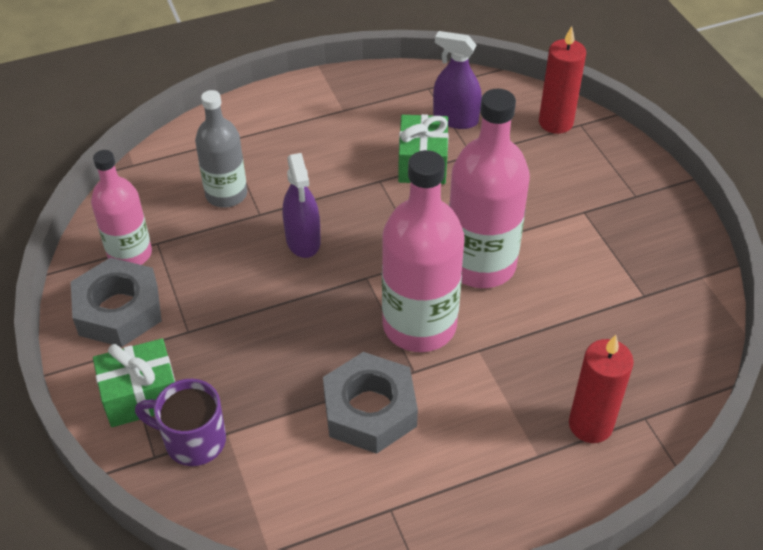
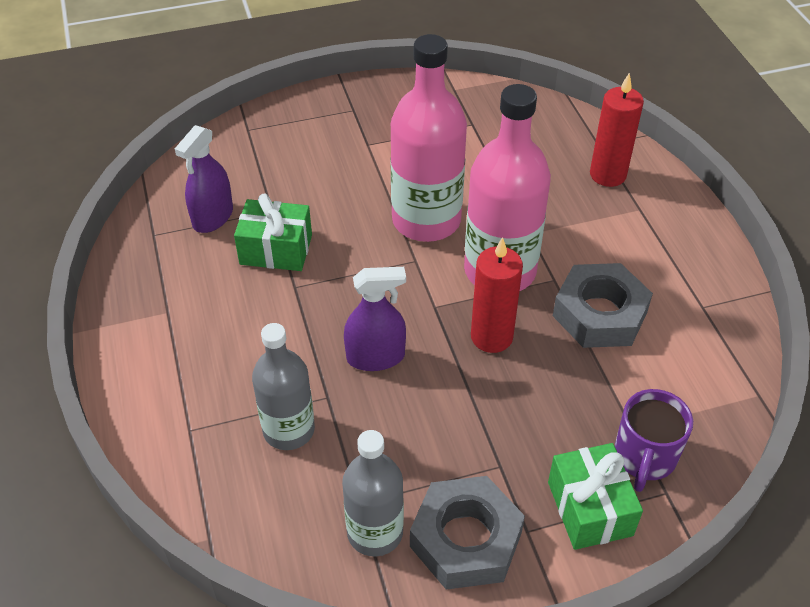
camera: 85 degrees left, 0 degrees up
(130, 254) = (375, 532): pink bottle -> grey bottle
(555, 122) = (240, 145): red candle -> red candle (491, 337)

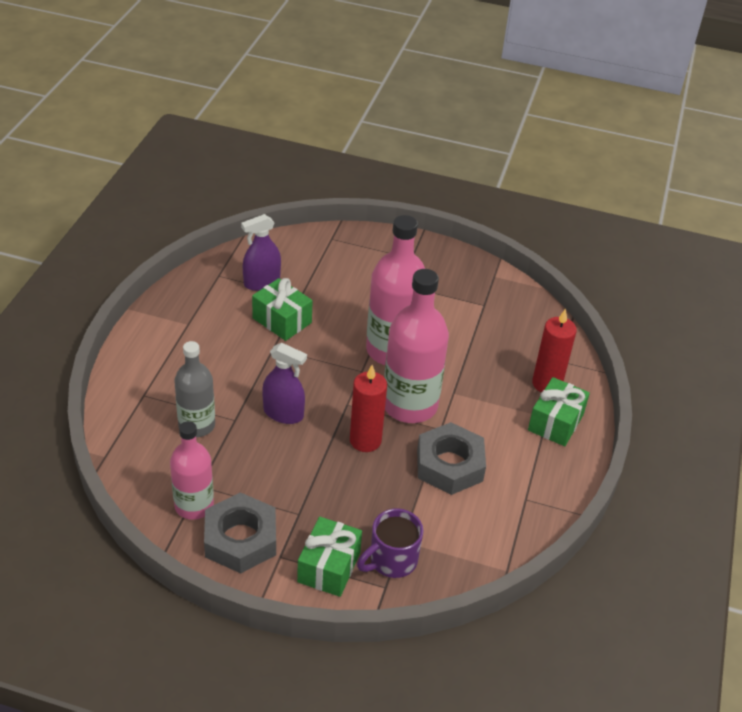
camera: 30 degrees right, 5 degrees down
(375, 532) = (194, 505): grey bottle -> pink bottle
(653, 210) = (555, 422): none -> green gift

